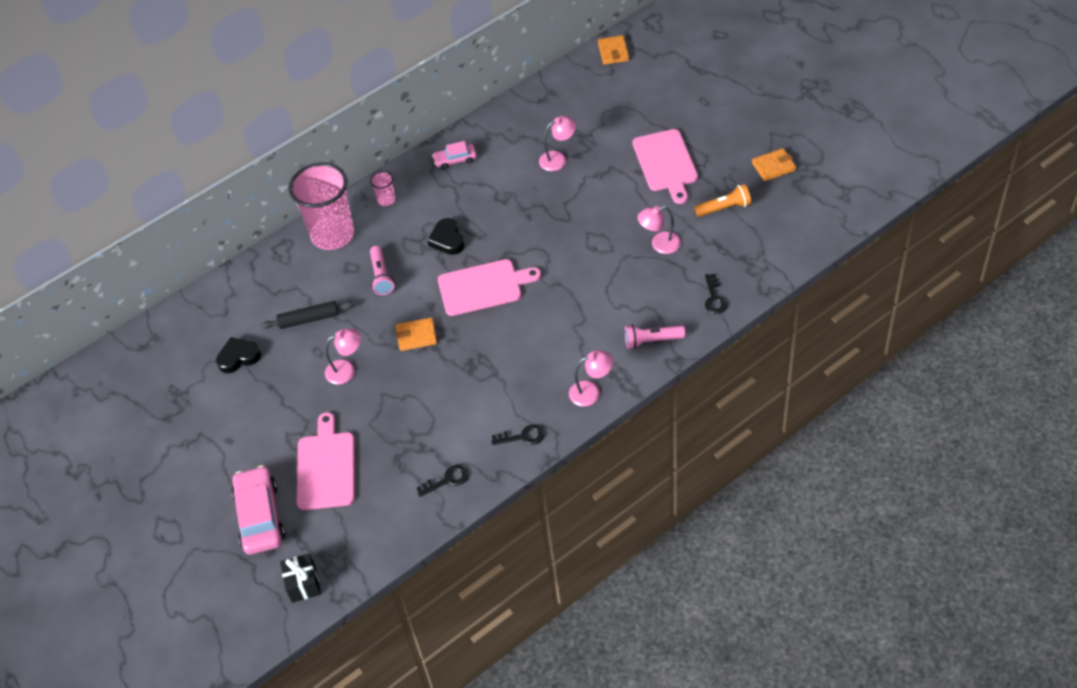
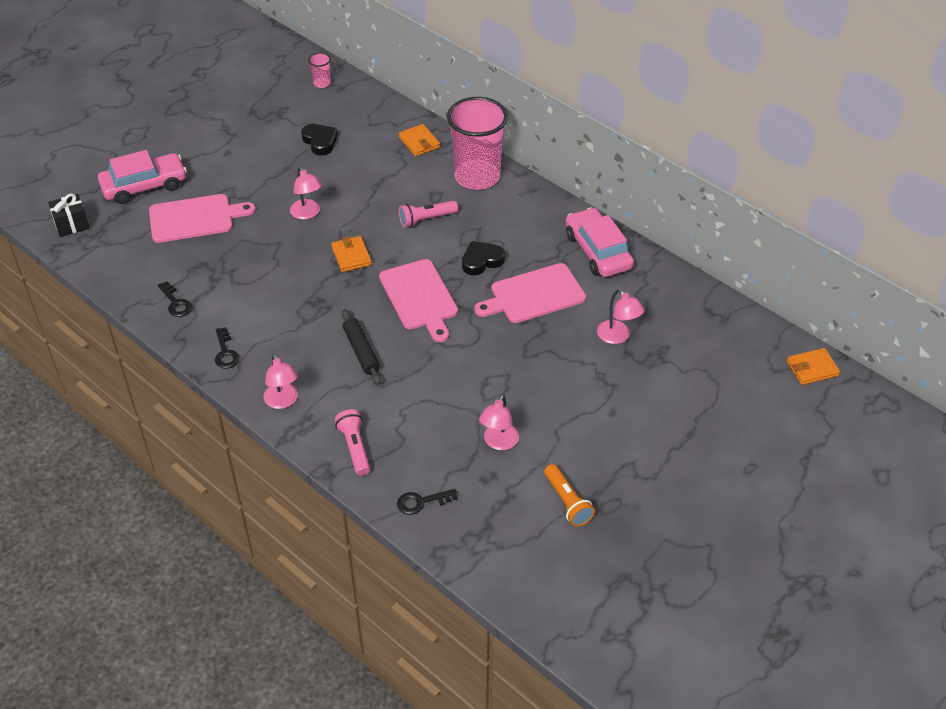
camera: 75 degrees right, 5 degrees down
(309, 319) = (367, 178): black rolling pin -> black rolling pin (361, 351)
(386, 200) = (530, 207): pink cup -> pink cup (322, 83)
(455, 160) = (598, 251): pink car -> pink car, size x1.84
(659, 244) = (498, 442): pink lamp -> pink lamp turned 135 degrees counterclockwise
(666, 163) = (631, 437): pink cutting board -> pink cutting board (534, 295)
(773, 166) = (649, 551): orange wallet -> orange wallet (419, 142)

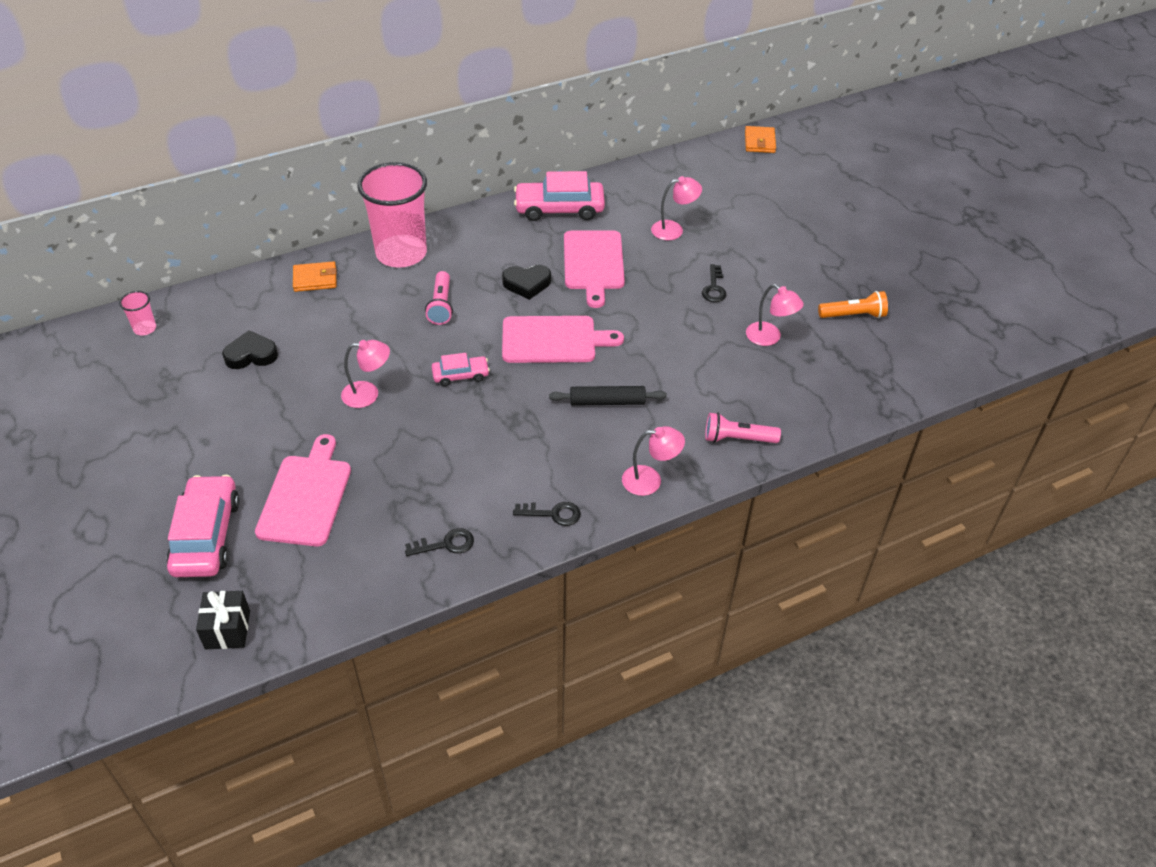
camera: 70 degrees left, 0 degrees up
(351, 256) = (460, 375): orange wallet -> pink car
(421, 502) = (823, 408): black key -> black key (714, 288)
(481, 261) = (527, 284): black heart -> black heart turned 90 degrees counterclockwise

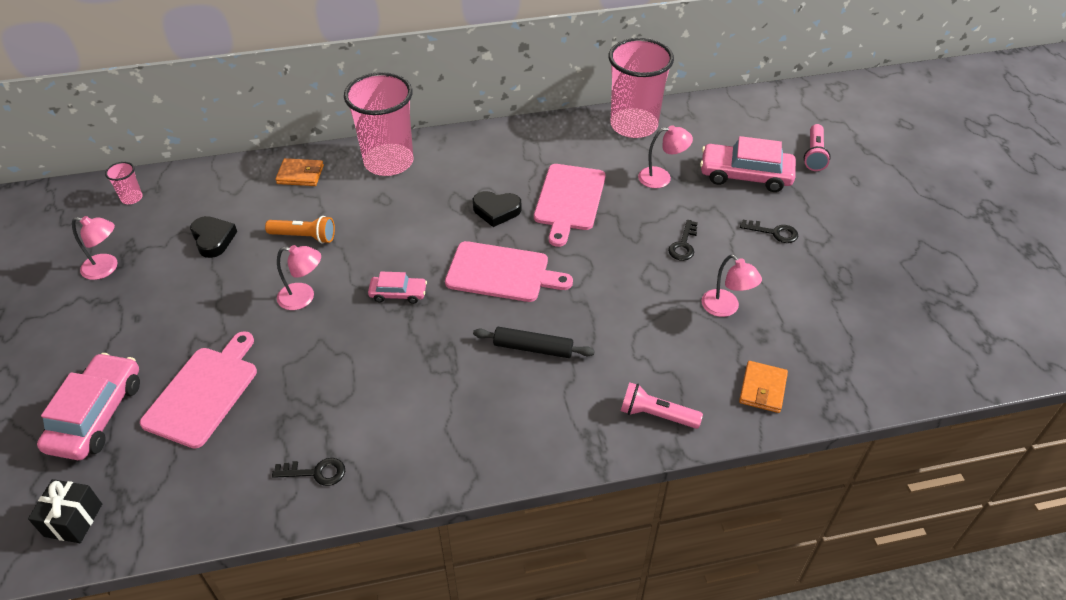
camera: 15 degrees right, 0 degrees up
(251, 355) = (213, 239): black heart -> black heart turned 60 degrees clockwise
(441, 305) = (406, 219): pink flashlight -> pink flashlight (814, 155)
(553, 514) = (435, 461): black key -> black key (774, 232)
(559, 208) = (555, 140): pink car -> pink car (745, 175)
(631, 184) = (634, 125): none -> pink cup
(650, 480) = (548, 444): pink lamp -> pink lamp (106, 268)
(759, 142) = (778, 101): orange wallet -> orange wallet (762, 389)
(853, 315) = (824, 299): orange flashlight -> orange flashlight (304, 237)

